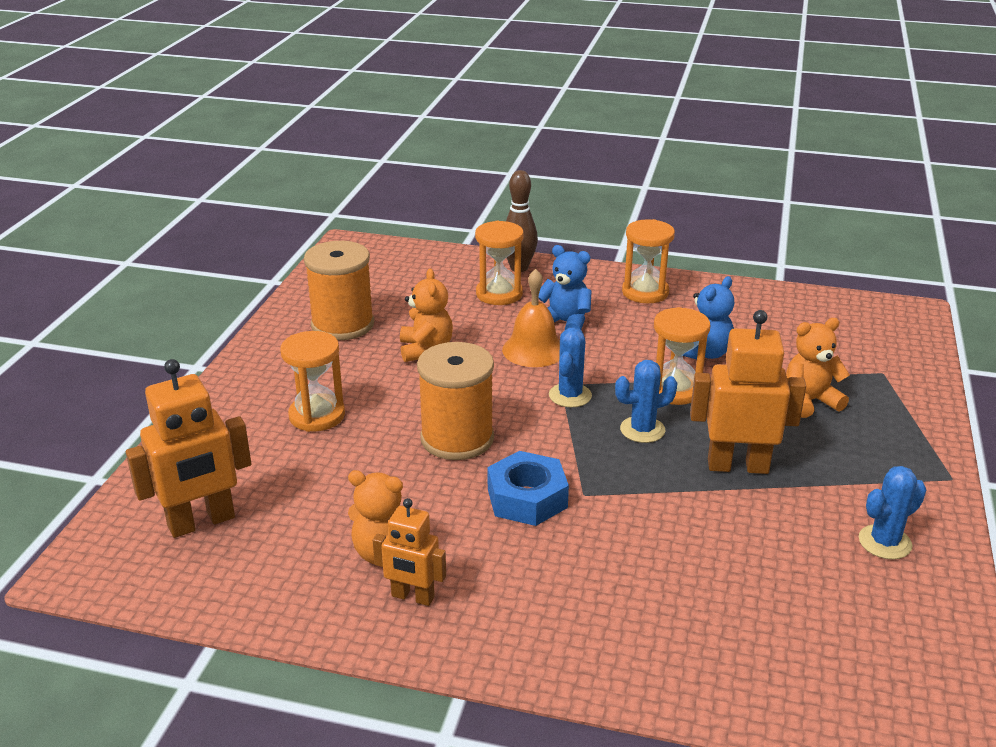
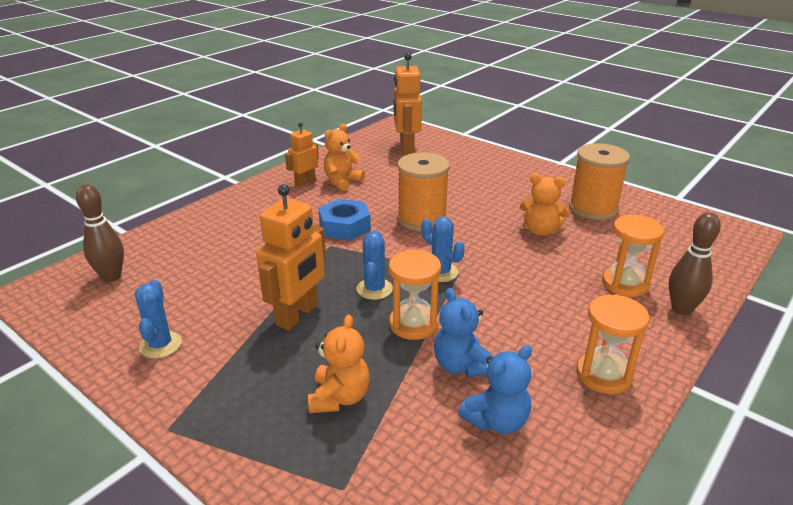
camera: 115 degrees right, 0 degrees up
(317, 415) = (479, 184): orange hourglass -> none
(534, 350) = (517, 275): orange bell -> none
(565, 323) = (556, 303): blue teddy bear -> blue teddy bear (497, 421)
(843, 673) = (111, 277): none -> brown bowling pin

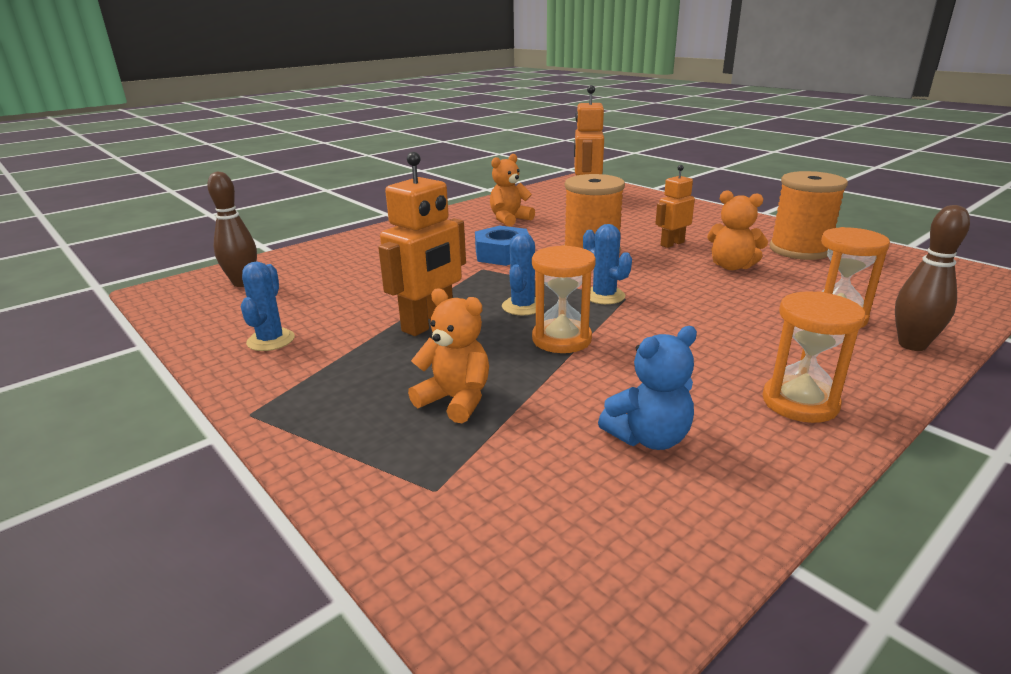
camera: 10 degrees right, 5 degrees down
(305, 182) = (469, 219): orange robot -> orange robot (672, 244)
(339, 397) = (456, 400): orange teddy bear -> orange teddy bear turned 75 degrees counterclockwise
(461, 365) = (612, 380): blue teddy bear -> none

